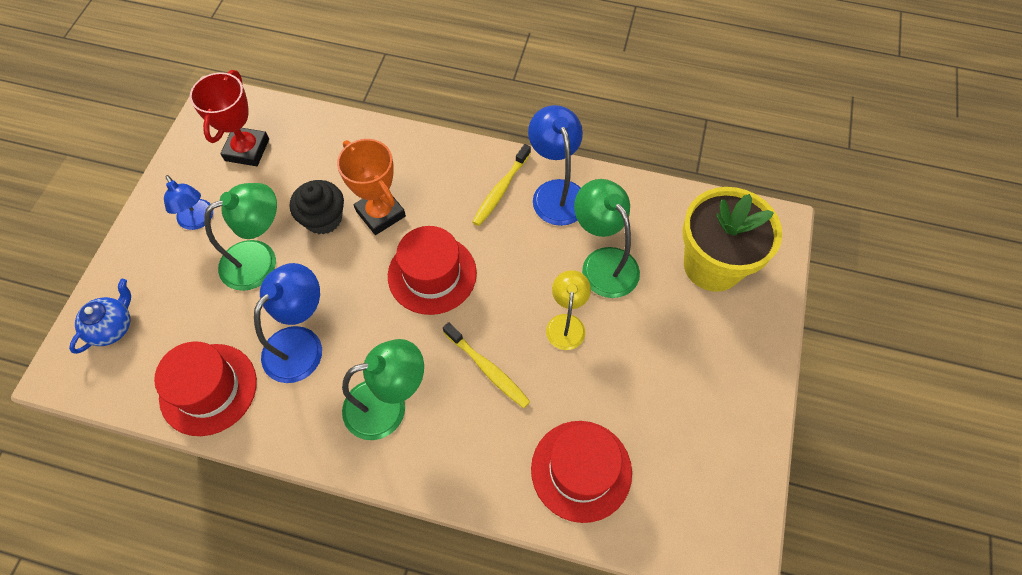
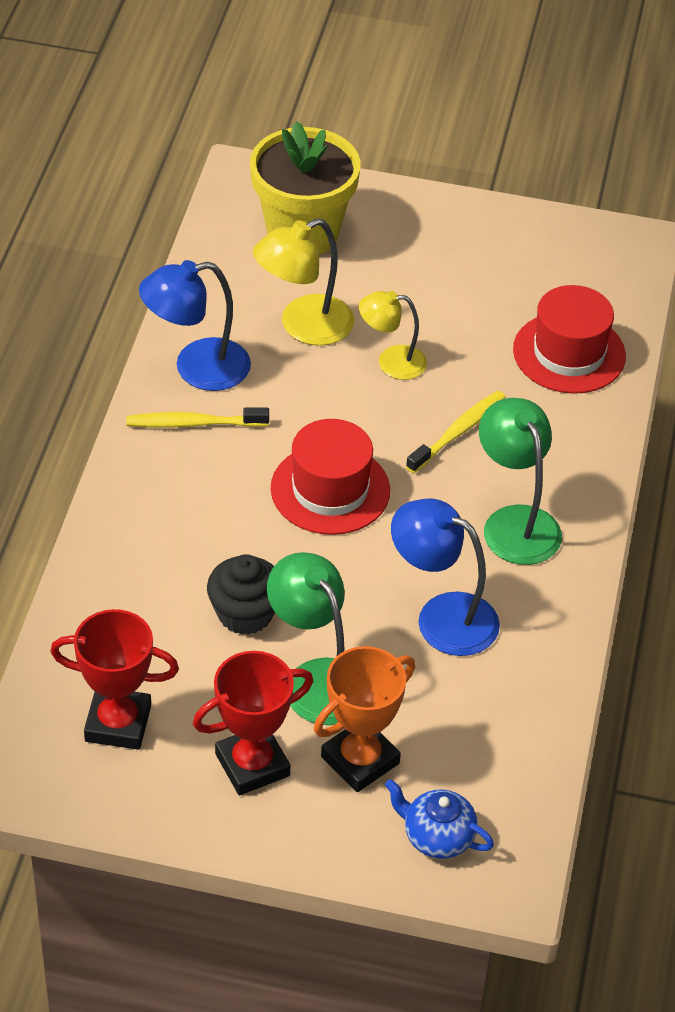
camera: 95 degrees left, 15 degrees down
(198, 220) = (252, 765): blue lamp -> red trophy
(208, 389) = (516, 707): red hat -> none
(380, 213) = (235, 550): orange trophy -> orange trophy (360, 760)
(501, 190) = (193, 423): yellow toothbrush -> yellow toothbrush turned 150 degrees clockwise
(603, 262) = (303, 326): green lamp -> yellow lamp

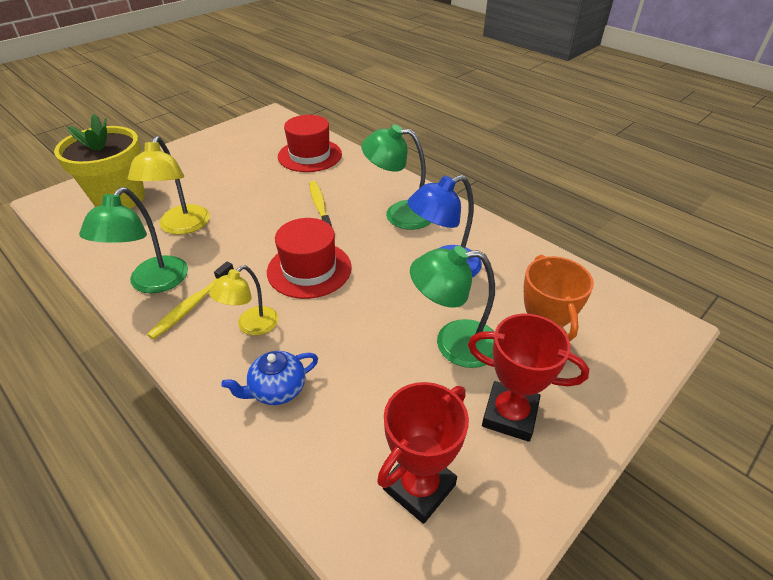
camera: 55 degrees left, 5 degrees down
(197, 368) = (152, 283): blue lamp -> green lamp
(245, 613) = (371, 354): black cupcake -> none
(252, 765) = (509, 415): red trophy -> red trophy turned 75 degrees counterclockwise
(391, 362) = (247, 208): yellow lamp -> yellow lamp (251, 326)
(437, 837) = (618, 344): blue teapot -> blue teapot (277, 390)

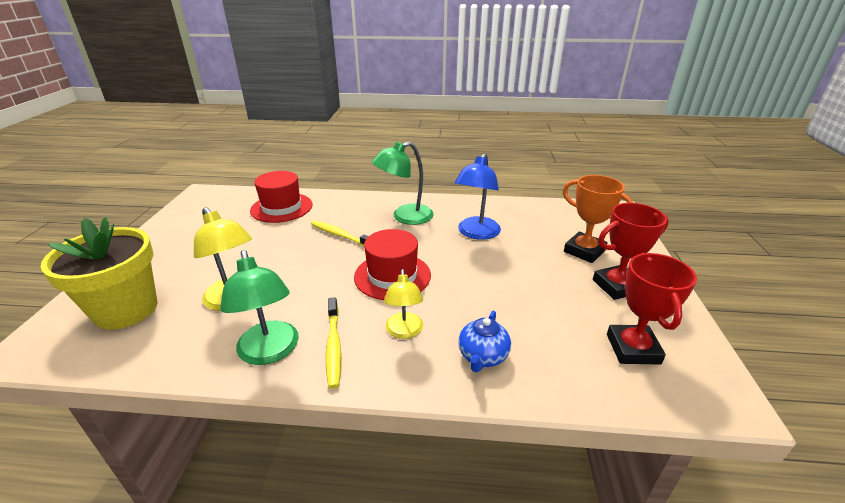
camera: 40 degrees left, 10 degrees down
(453, 343) = (540, 269): green lamp -> none

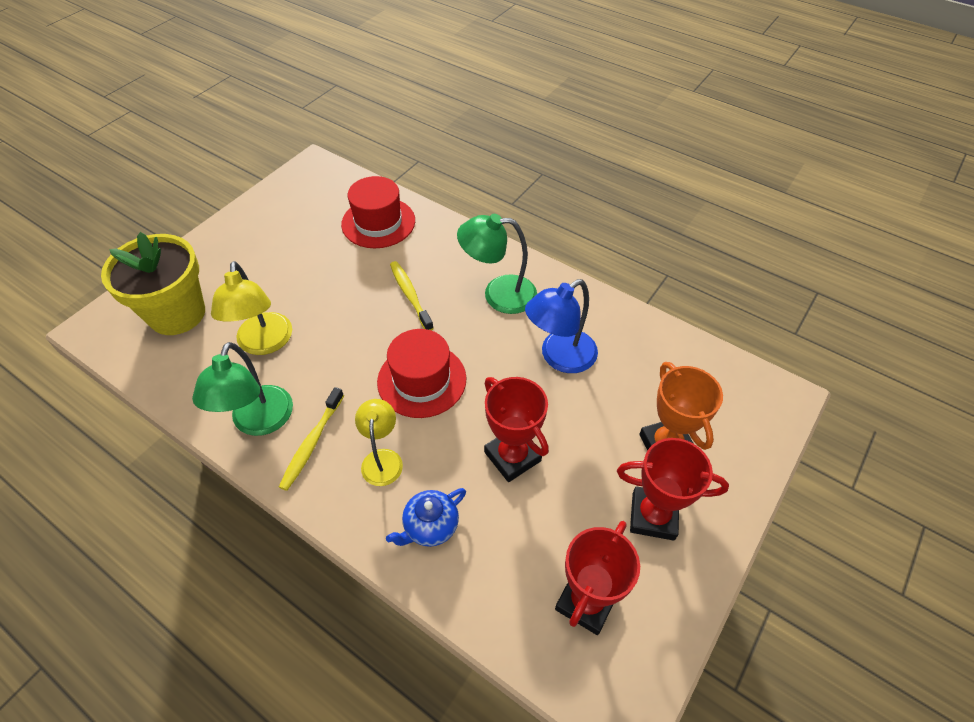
camera: 30 degrees right, 20 degrees up
(404, 331) = (382, 459): yellow lamp -> yellow lamp turned 150 degrees clockwise
(499, 292) = (512, 456): none -> red trophy

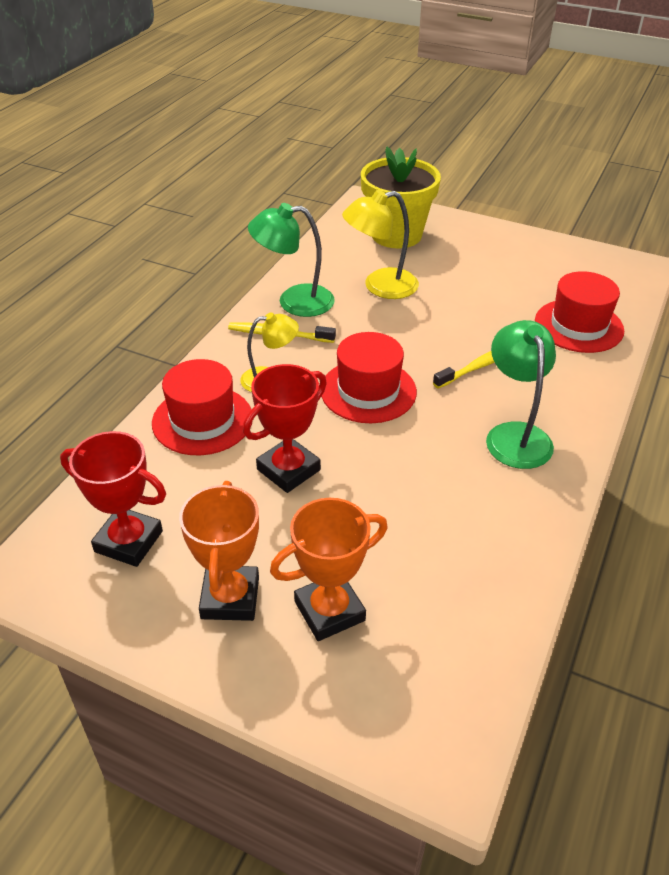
camera: 80 degrees right, 10 degrees down
(430, 526) = (202, 420): blue teapot -> red hat
(559, 357) = (436, 498): blue lamp -> none
(653, 516) = (230, 598): red trophy -> orange trophy

